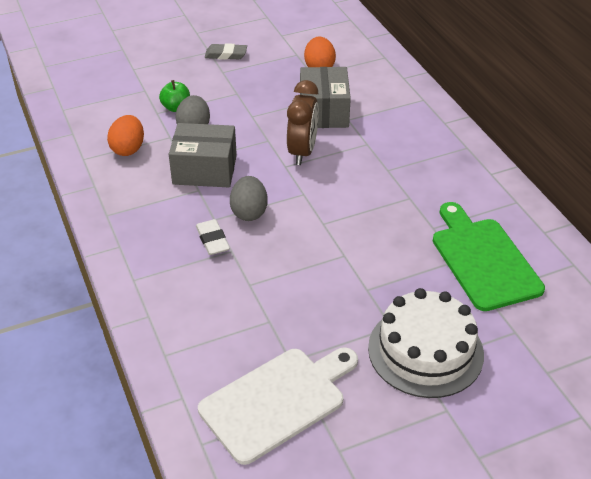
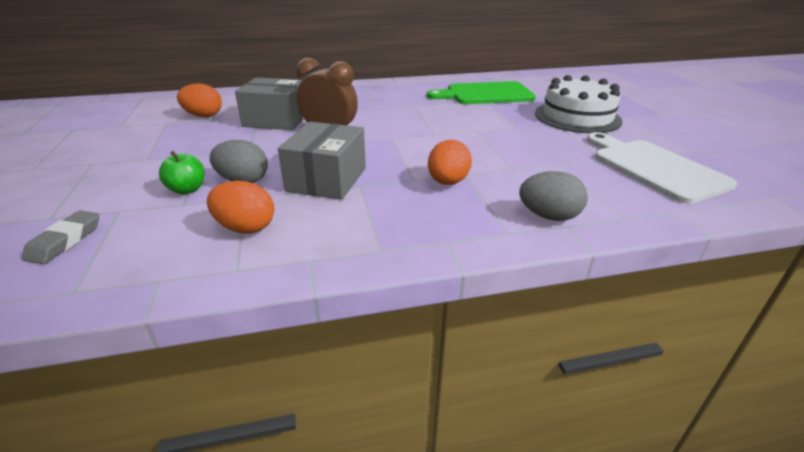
camera: 80 degrees left, 10 degrees down
(212, 240) = (447, 182): white eraser -> orange egg
(226, 55) = (114, 154): grey eraser -> grey eraser (65, 241)
(249, 212) = (409, 162): grey egg -> grey egg (548, 216)

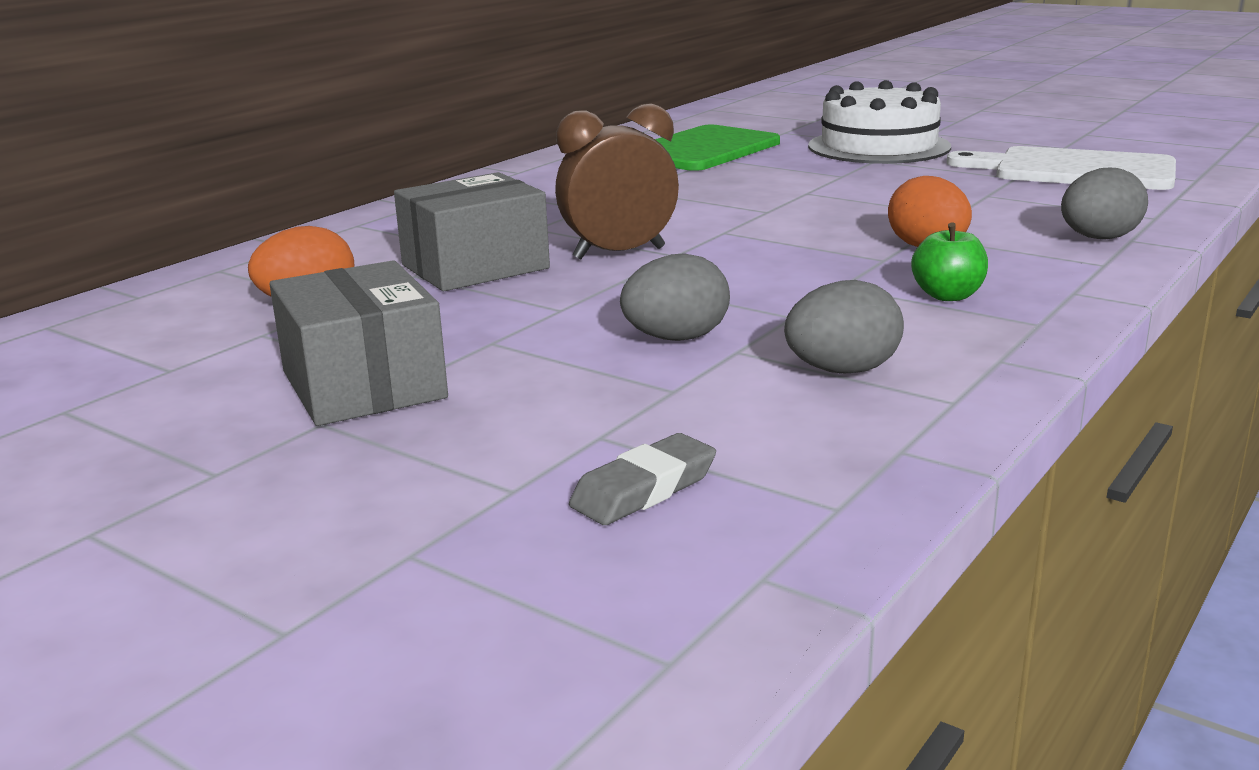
camera: 40 degrees left, 10 degrees down
(65, 241) = (644, 489): grey eraser -> grey eraser turned 75 degrees clockwise
(187, 190) = (626, 377): green apple -> green apple (948, 296)
(245, 228) = (842, 371): orange egg -> grey egg
(327, 179) = (783, 295): grey box -> grey box (363, 385)

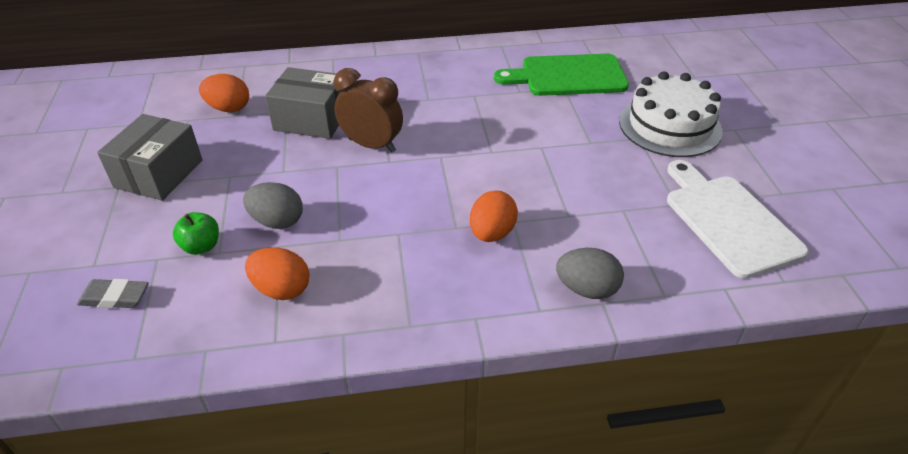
camera: 45 degrees right, 20 degrees up
(842, 371) = (281, 289): grey egg -> orange egg
(948, 296) = (420, 275): green apple -> green apple (201, 246)

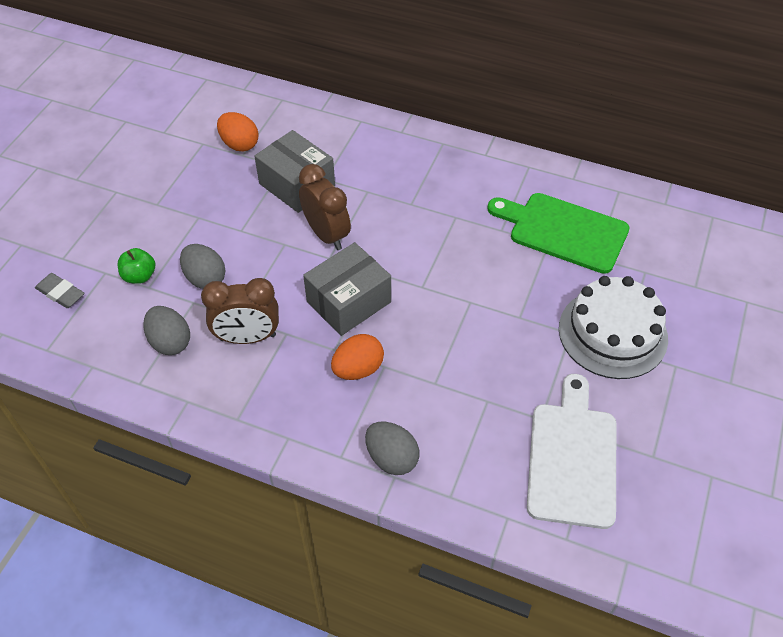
camera: 30 degrees right, 10 degrees up
(159, 174) = (150, 192): grey box -> grey box (349, 302)
(281, 289) = (170, 342): orange egg -> grey egg
(362, 252) = (247, 337): none -> brown clock

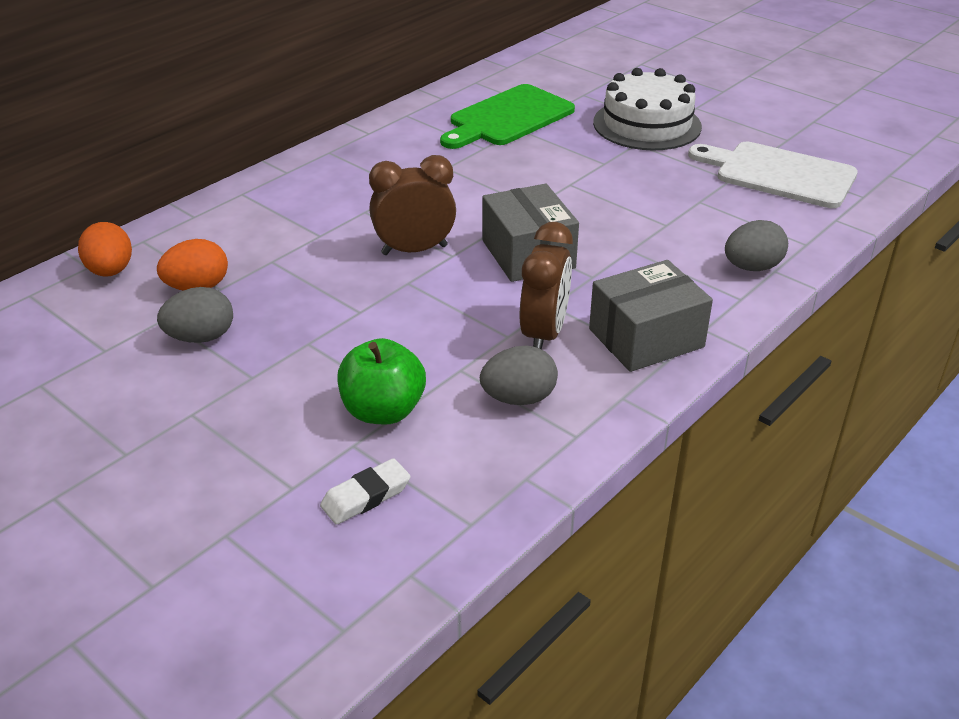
camera: 70 degrees left, 15 degrees down
(61, 293) = (366, 496): grey eraser -> white eraser
(139, 276) = (383, 411): green apple -> green apple, size x1.57
(205, 278) = (425, 353): grey egg -> grey egg (201, 337)
(297, 185) = (313, 256): grey box -> grey box (646, 338)
(358, 369) = (628, 266): orange egg -> orange egg (110, 271)

